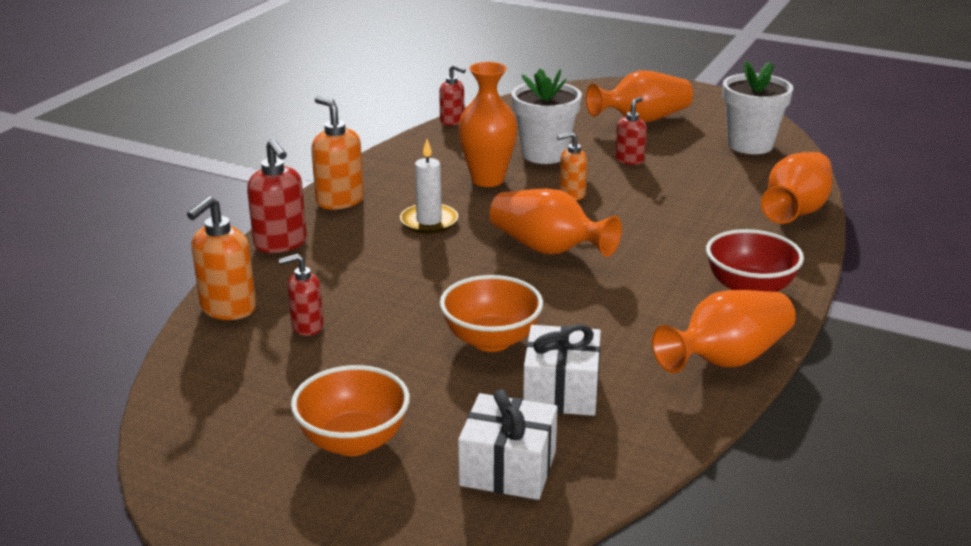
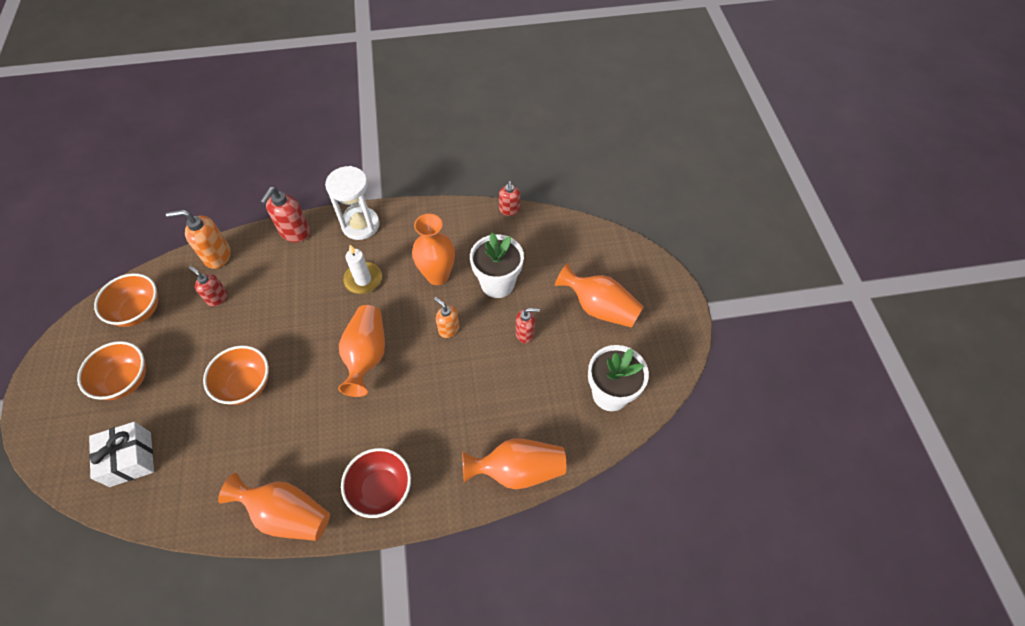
camera: 55 degrees right, 30 degrees up
(231, 399) = (139, 311): none -> orange bowl
(339, 201) = (360, 225): orange soap dispenser -> white hourglass
(561, 391) = (211, 445): white gift -> none

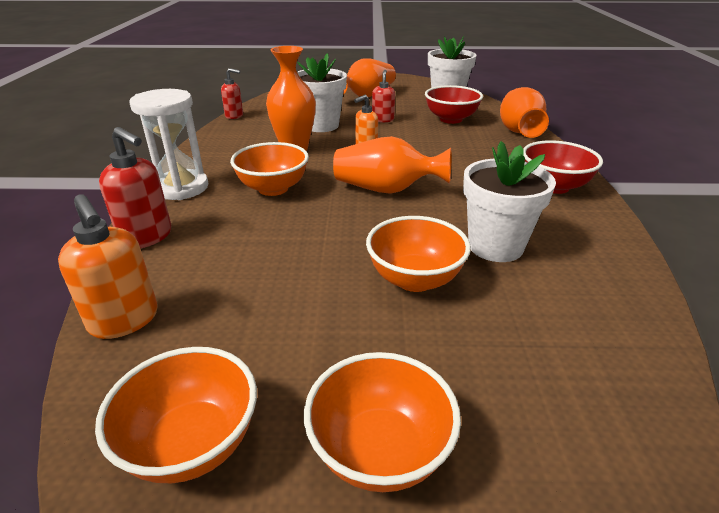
camera: 80 degrees left, 25 degrees down
(130, 459) = (564, 422): white gift -> none
(217, 256) = (124, 320): orange soap dispenser -> orange soap dispenser turned 45 degrees counterclockwise
(217, 298) = (227, 316): red soap dispenser -> none
(283, 435) = (495, 246): none -> white flower pot
(287, 514) = (604, 243): orange vase -> none
(363, 279) = (273, 188): white candle -> orange bowl
(540, 399) = (451, 119): none -> red bowl

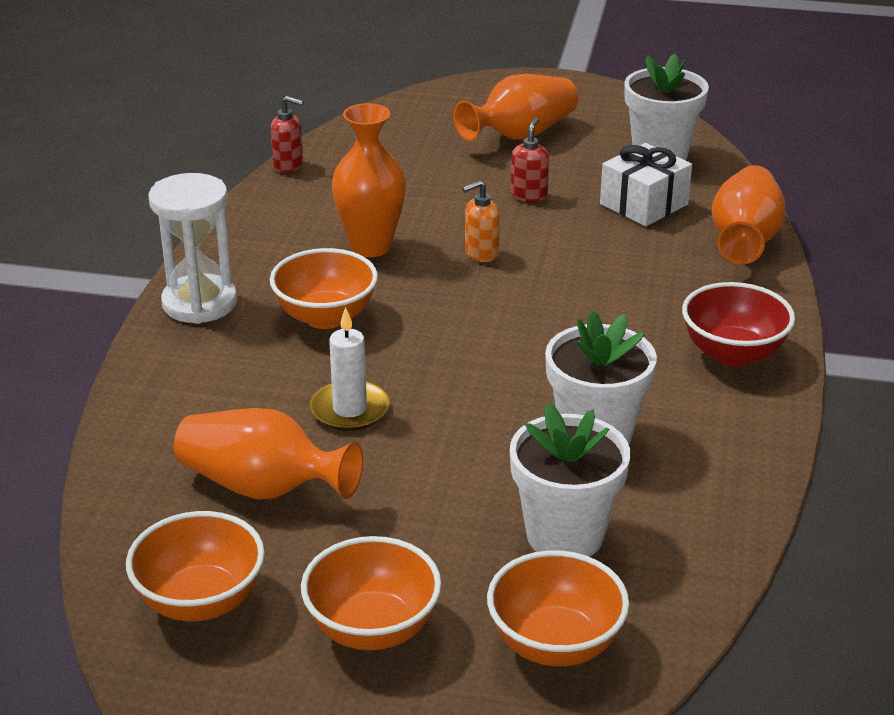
camera: 10 degrees right, 0 degrees up
(124, 320) = (133, 479): orange soap dispenser -> none
(147, 237) = (155, 376): red soap dispenser -> none
(304, 245) = (350, 410): none -> white candle
(321, 125) = (424, 200): white flower pot -> white flower pot (565, 535)
(386, 189) = (485, 334): orange vase -> orange vase (263, 487)
(414, 279) = (472, 469): orange bowl -> orange bowl (555, 644)
(451, 119) = (643, 204): red bowl -> white gift

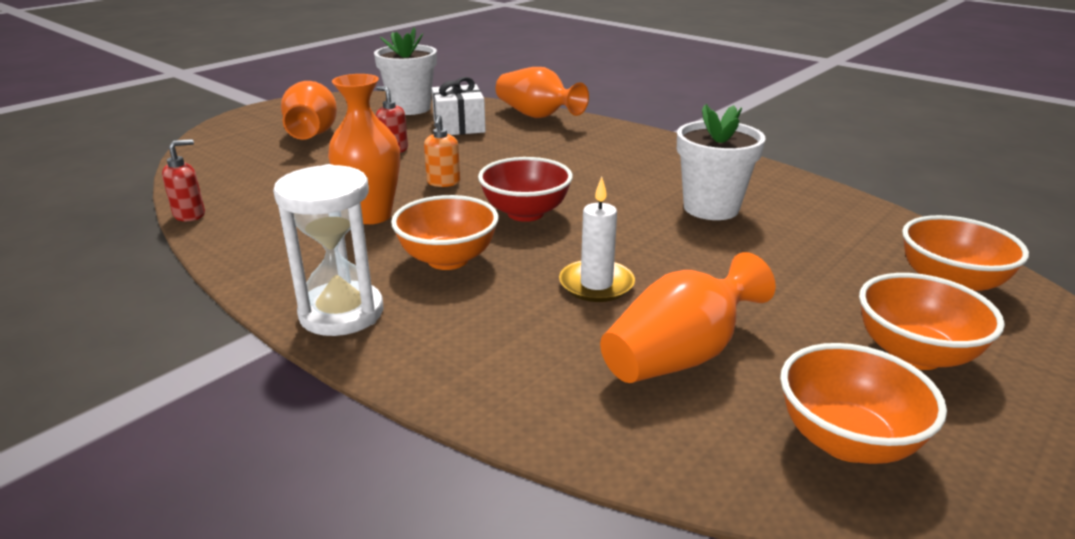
camera: 60 degrees left, 5 degrees down
(565, 535) = (821, 247): white flower pot -> none
(733, 353) = (653, 149): red bowl -> red bowl (525, 213)

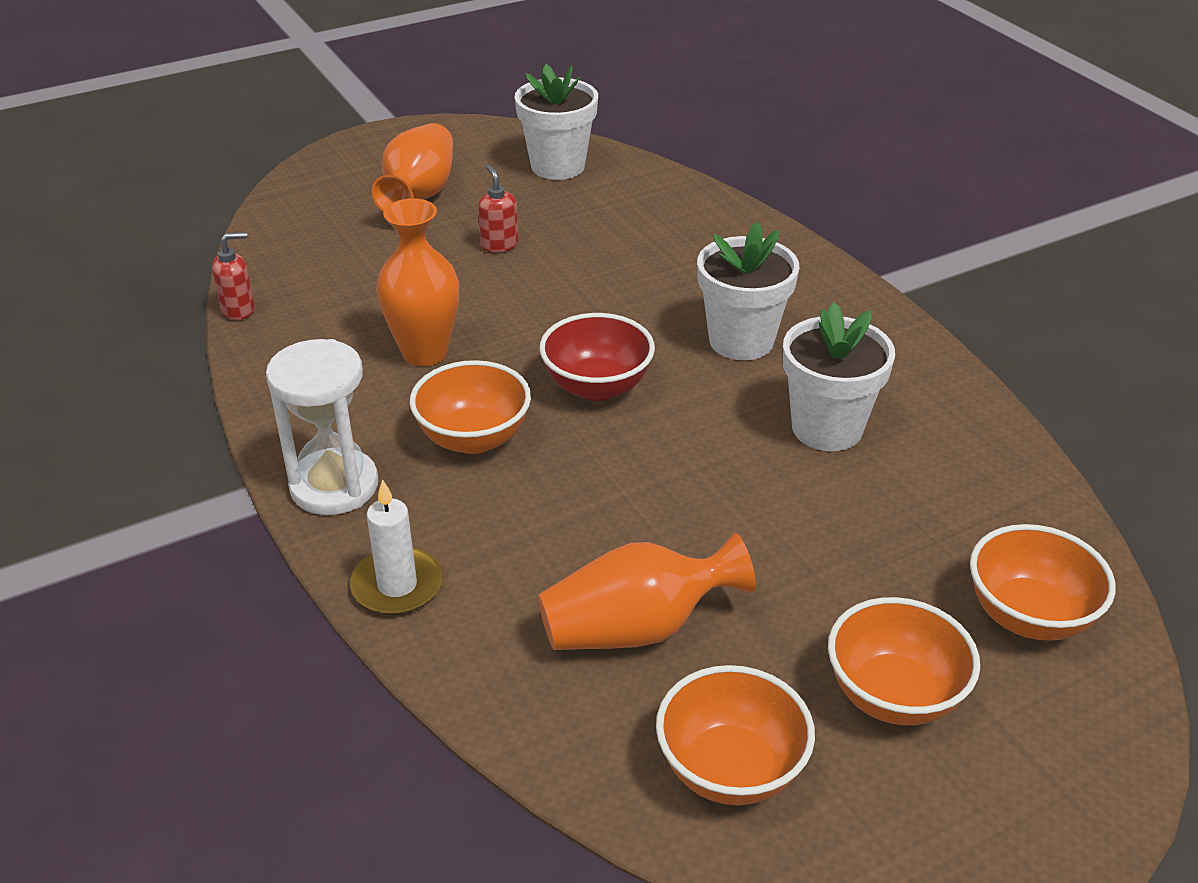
camera: 20 degrees right, 10 degrees up
(443, 182) = (529, 315): orange soap dispenser -> none
(459, 126) = (601, 214): white gift -> none
(537, 116) = (714, 211): orange vase -> none
(596, 284) = (611, 513): white candle -> white candle (397, 585)
(610, 173) = (741, 341): none -> white flower pot

